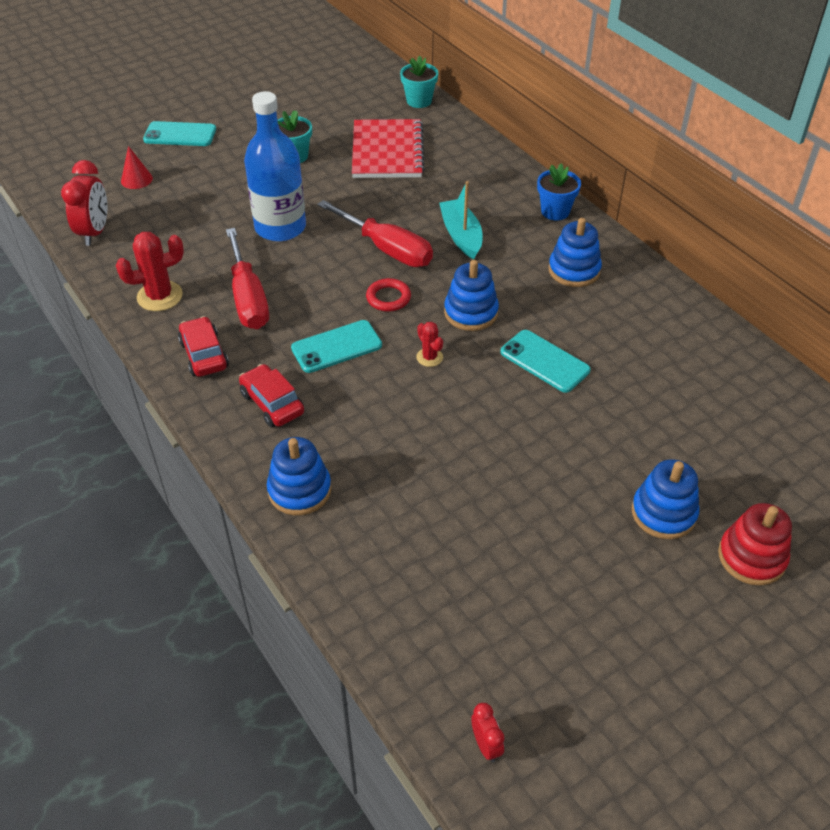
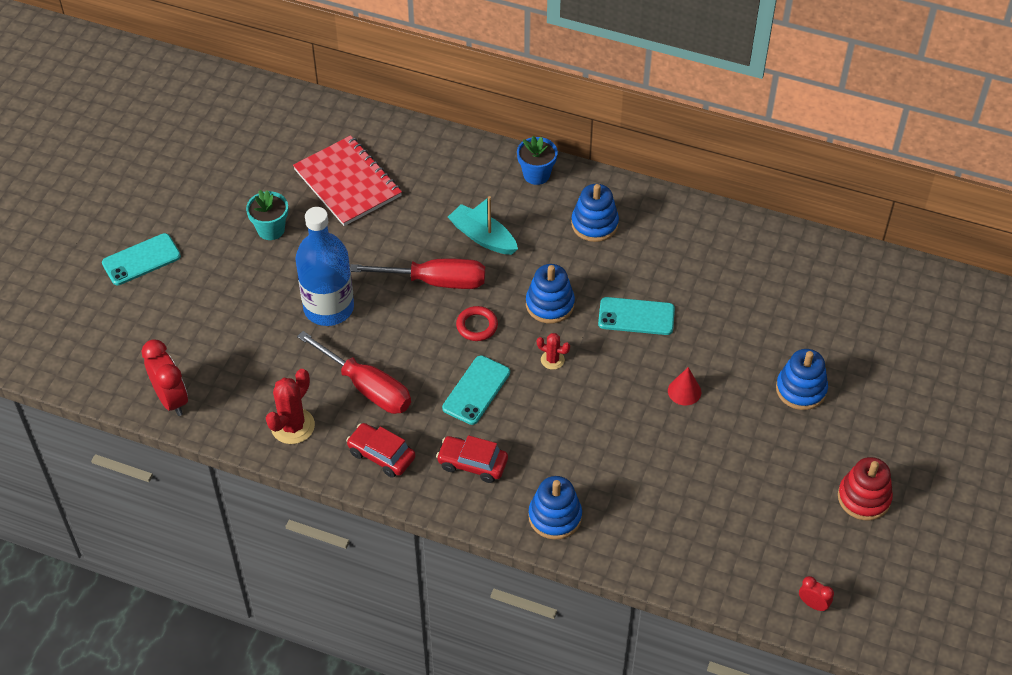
camera: 35 degrees left, 5 degrees up
(136, 179) = (151, 327): red cone -> red cone (684, 391)
(419, 101) = (326, 113): turquoise flower pot -> none
(751, 557) = (873, 389): red stacking toy -> red stacking toy (864, 498)

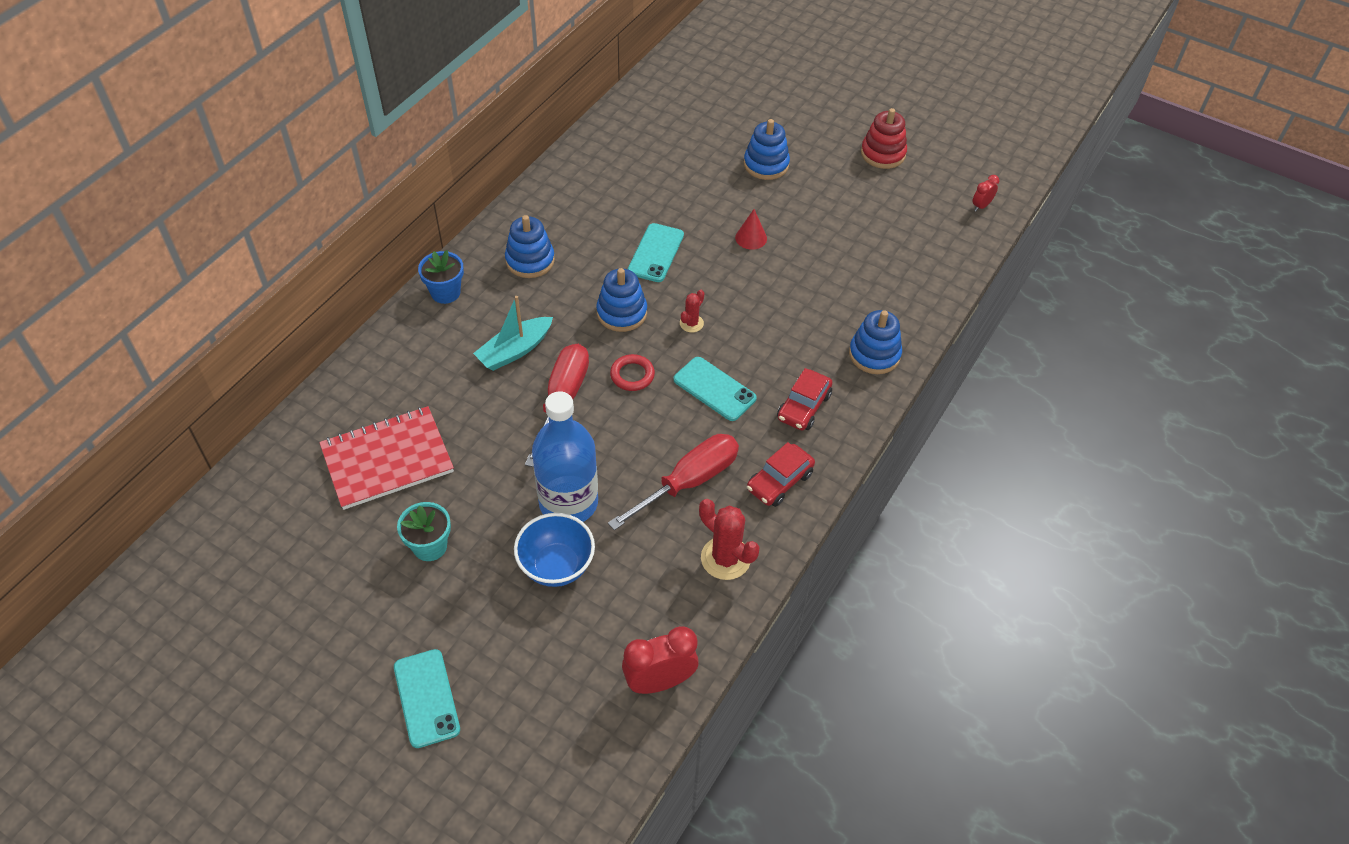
camera: 80 degrees left, 0 degrees up
(266, 312) = (556, 566): none -> blue bowl

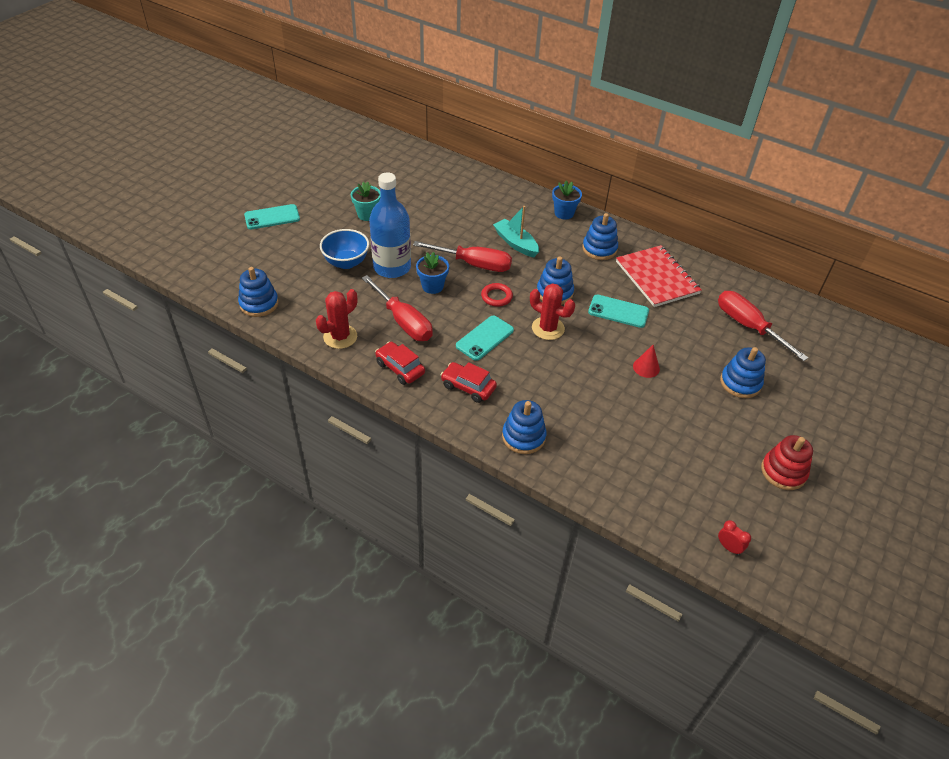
camera: 90 degrees right, 5 degrees down
(387, 460) = (429, 197): red notebook -> red notebook (657, 278)
(612, 449) = (432, 286): none -> blue flower pot
(659, 681) = (259, 304): red clock -> blue stacking toy
(675, 144) = (748, 326): none -> red screwdriver
(691, 323) = (548, 328): red cactus -> red cactus, size x1.79

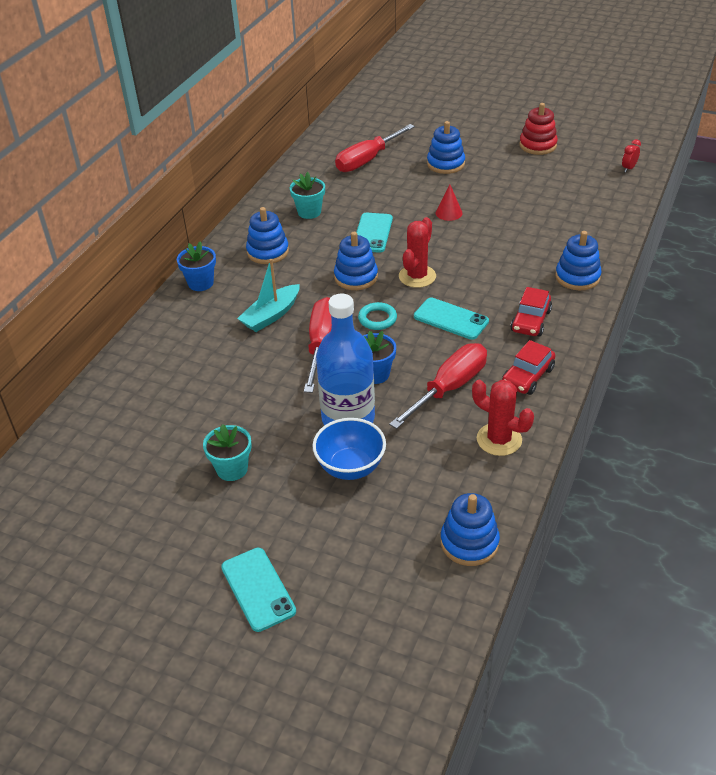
camera: 95 degrees left, 5 degrees down
(496, 297) = (377, 319): red ring -> turquoise ring
(657, 278) = (309, 212): red notebook -> turquoise flower pot

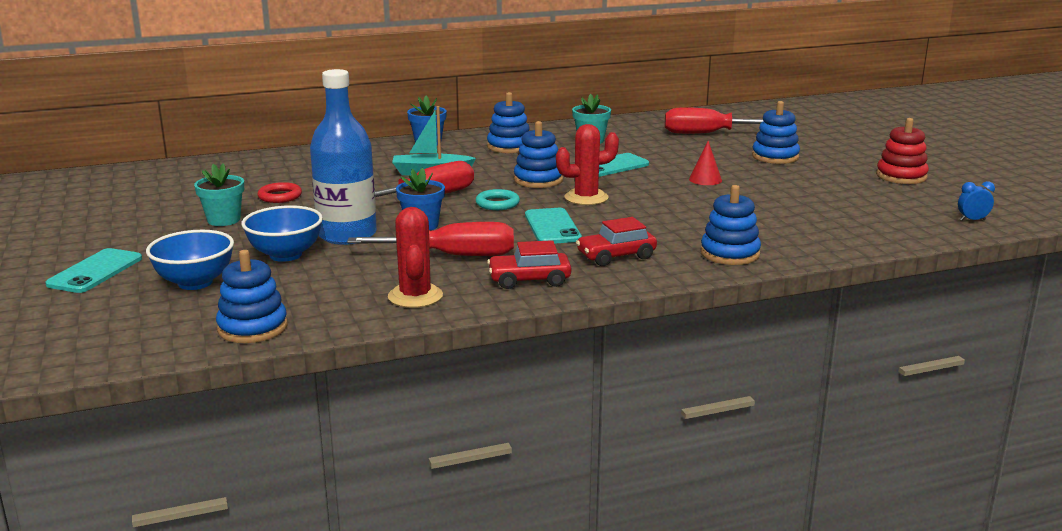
camera: 45 degrees right, 20 degrees down
(218, 415) = (280, 196): none -> red ring
(350, 539) = (195, 283): none -> blue bowl
(628, 168) = (972, 220): red clock -> blue clock

